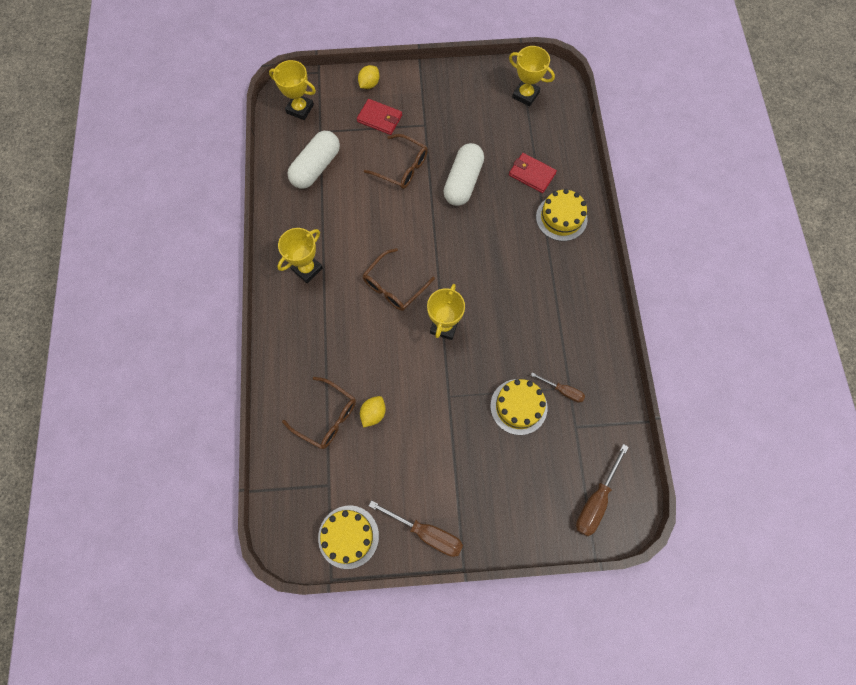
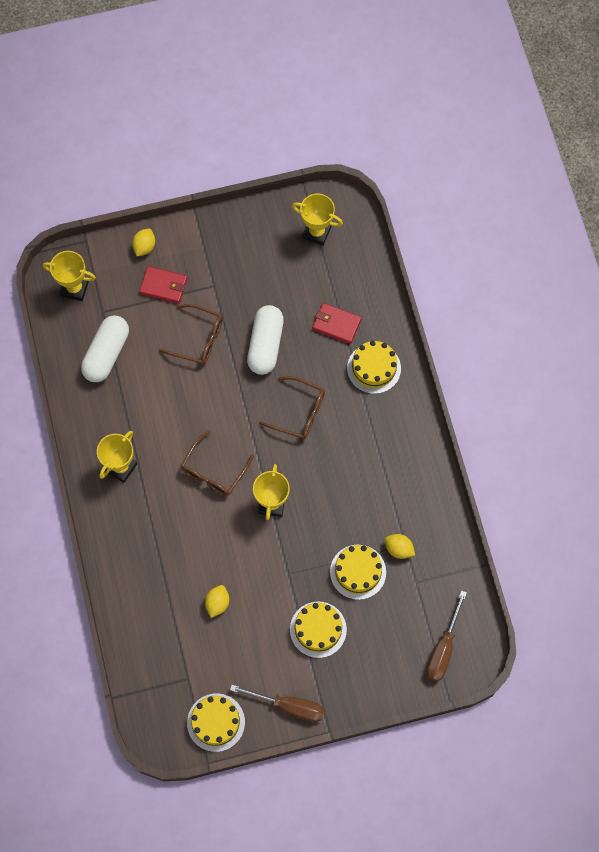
camera: 10 degrees left, 0 degrees up
(326, 417) = (172, 614): brown glasses -> brown glasses (299, 412)
(469, 458) = (318, 629): none -> yellow cake
(563, 391) = (399, 549): brown screwdriver -> yellow lemon

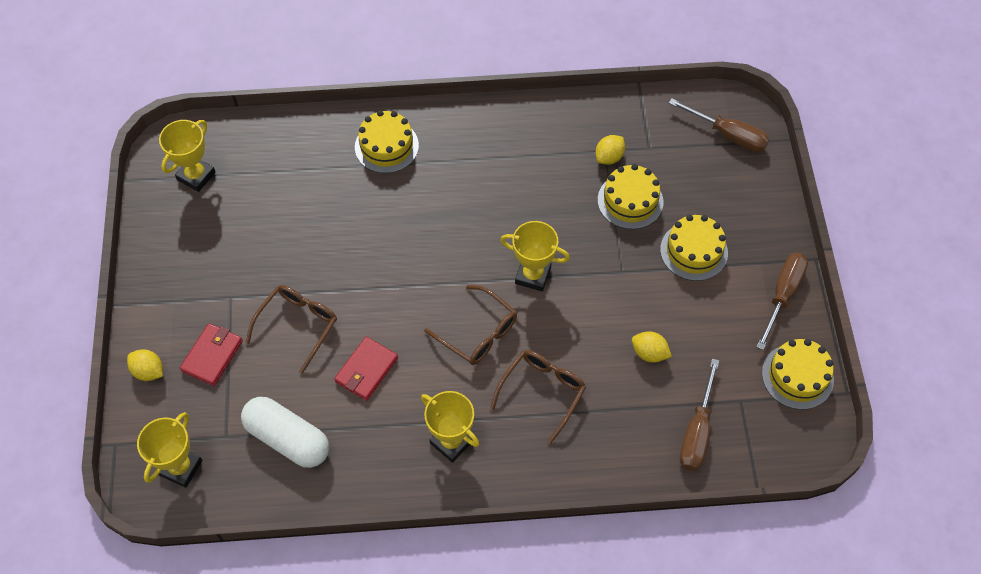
camera: 80 degrees left, 10 degrees down
(156, 647) = (697, 431): none -> brown screwdriver
(265, 345) = (327, 252): white capsule -> none
(299, 412) = (423, 229): brown glasses -> brown glasses (542, 392)
(336, 324) = (321, 174): red wallet -> red wallet (366, 370)

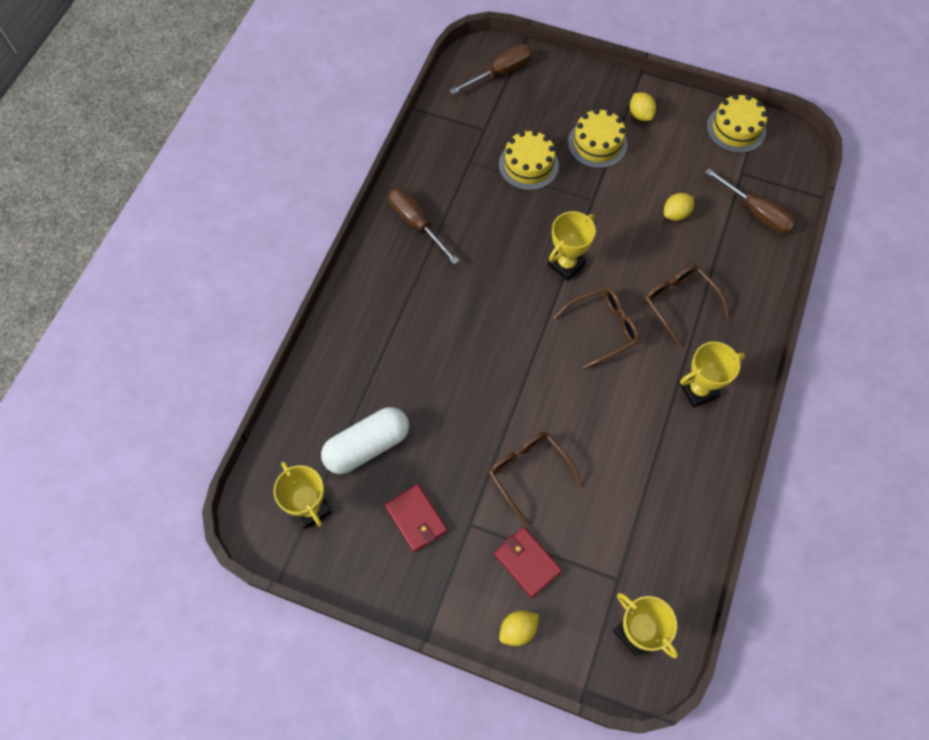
camera: 65 degrees left, 5 degrees up
(288, 439) = (643, 524): white capsule -> white capsule (367, 446)
(366, 370) = (601, 431): red wallet -> red wallet (416, 519)
(386, 146) = (371, 325): yellow cake -> none
(609, 157) = (478, 161): yellow lemon -> yellow lemon (640, 115)
(782, 295) = (663, 106): brown screwdriver -> brown screwdriver (416, 223)

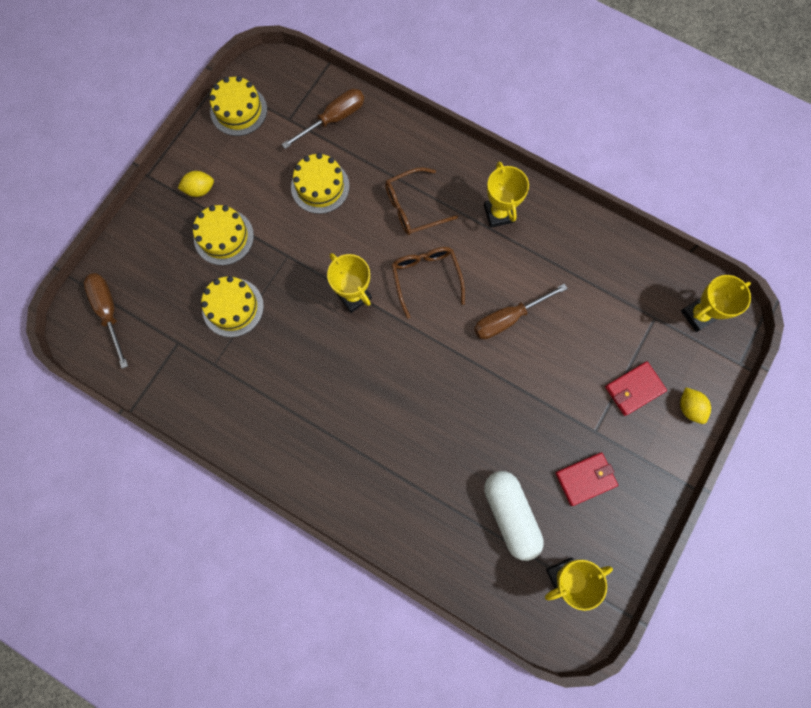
camera: 80 degrees left, 10 degrees up
(416, 223) = (277, 431): brown screwdriver -> brown screwdriver (508, 318)
(529, 473) = (555, 371): brown glasses -> none
(676, 214) = (320, 186): yellow lemon -> yellow cake

